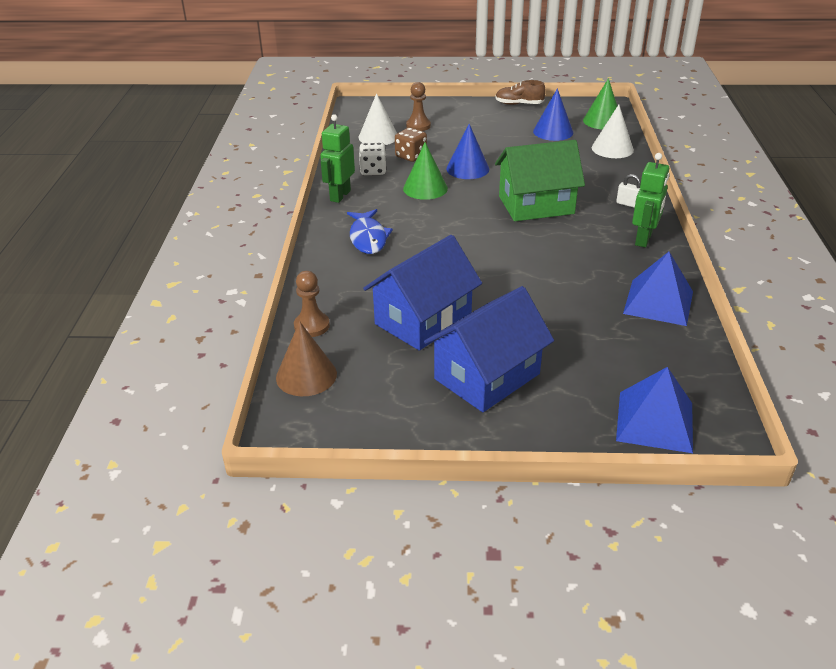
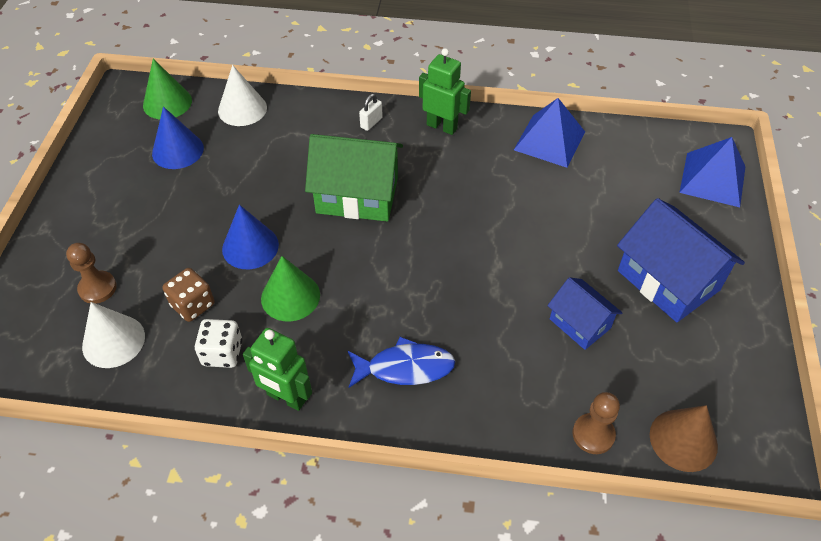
camera: 85 degrees left, 15 degrees up
(423, 320) = (580, 323): blue house -> blue house, size x0.58
(519, 104) = (80, 169): brown shoe -> none
(536, 205) = (357, 195): green house -> green house turned 75 degrees counterclockwise

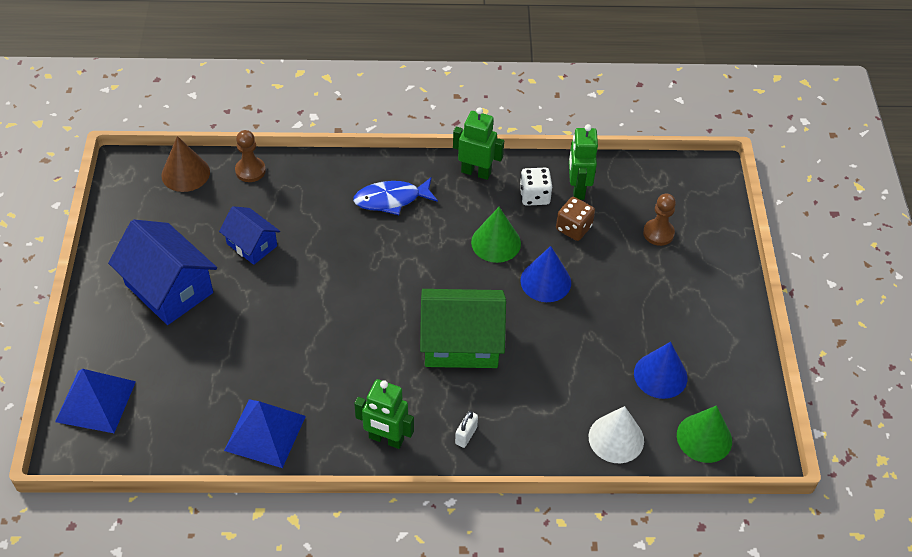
camera: 170 degrees right, 0 degrees up
(113, 341) = (622, 196): white cone -> none
(164, 358) = (577, 189): none -> green robot

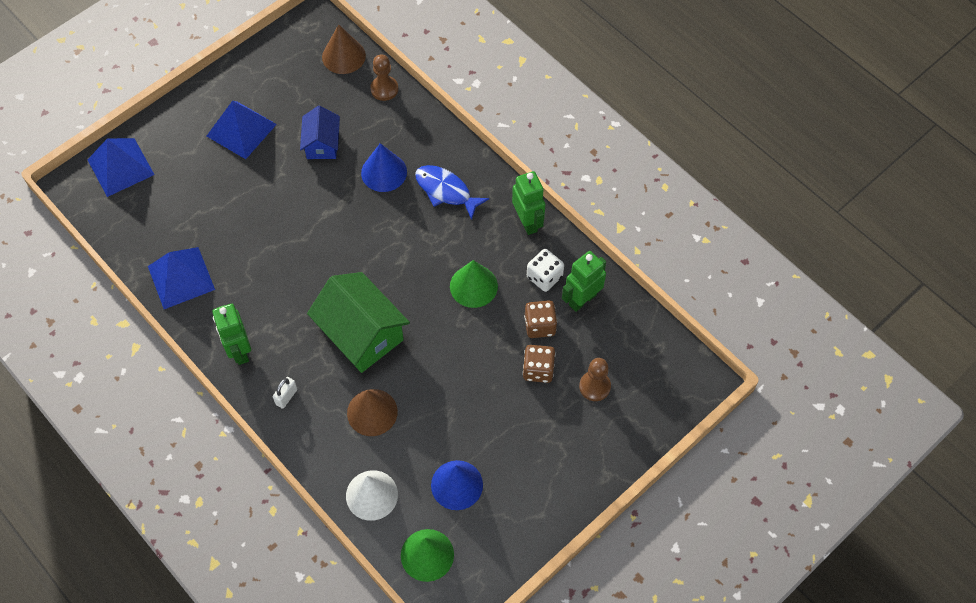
camera: 50 degrees right, 10 degrees up
(169, 288) = (241, 130): blue house -> blue pyramid
(466, 435) = (286, 397): white padlock -> white padlock turned 45 degrees counterclockwise
(541, 386) = (372, 412): none -> brown cone
(545, 281) = (470, 345): blue cone -> blue cone (384, 172)
(610, 255) = (538, 370): none -> brown dice

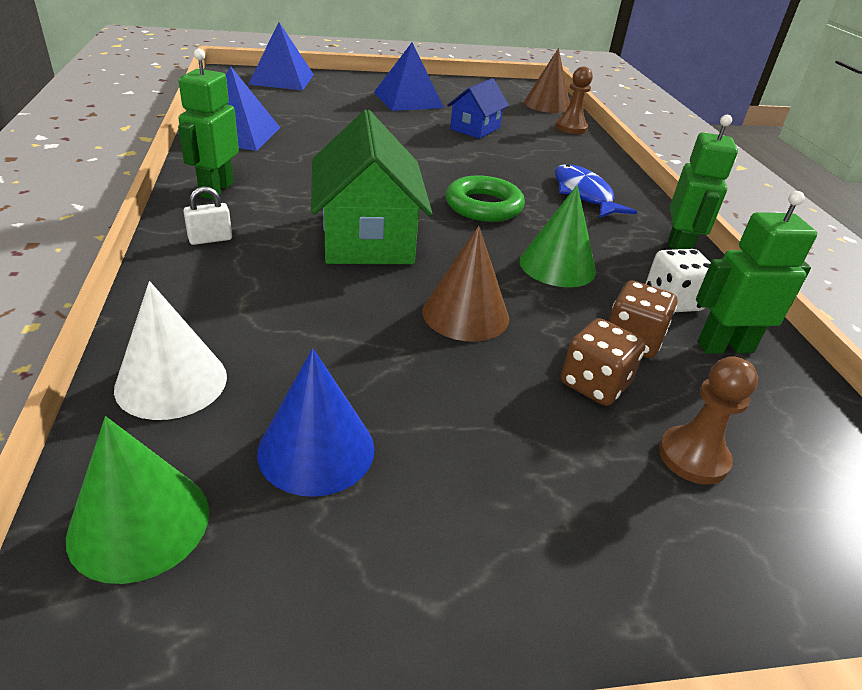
camera: 30 degrees right, 25 degrees down
(372, 412) = (292, 301): brown cone -> brown cone (465, 314)
(384, 172) = (522, 161): blue cone -> none
(398, 251) = (483, 206): none -> green ring

